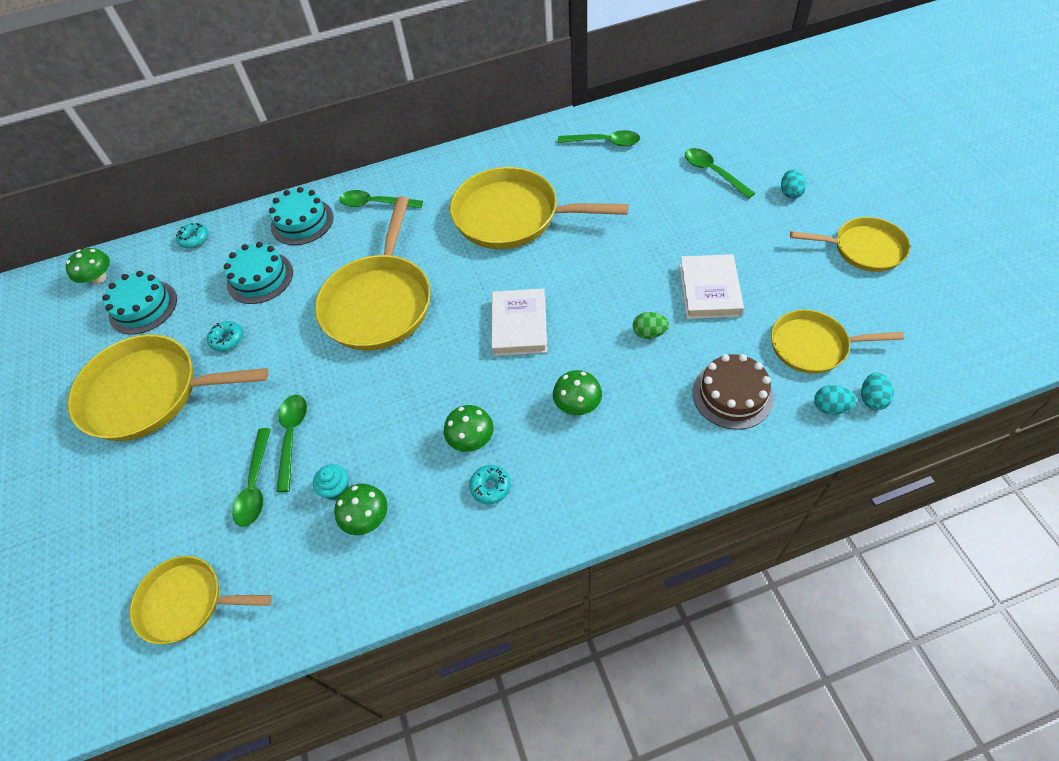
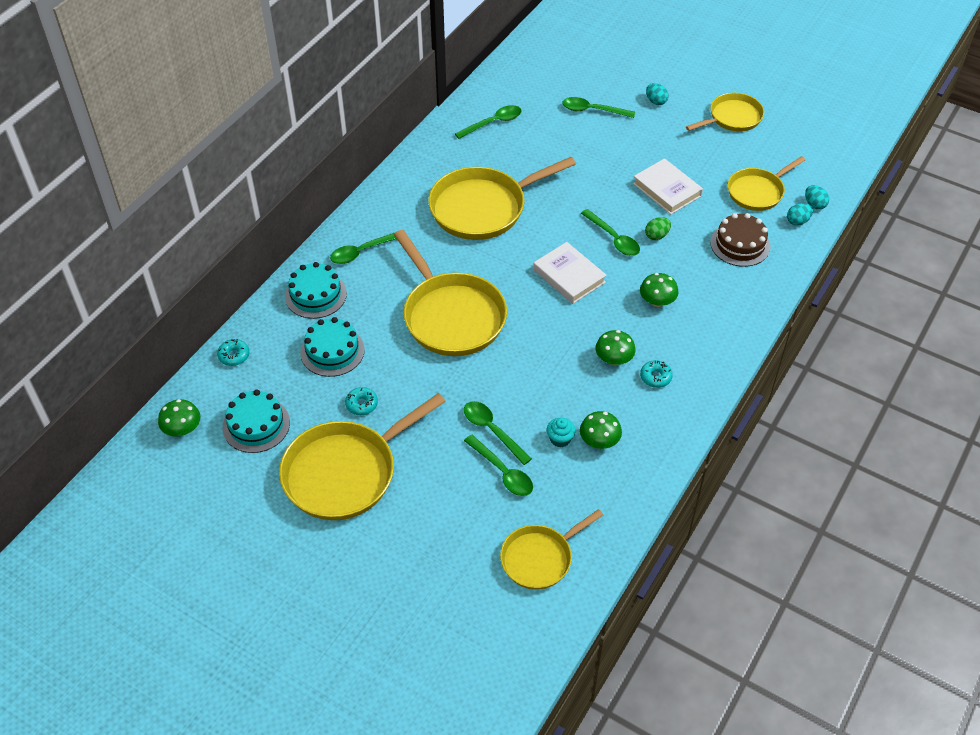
camera: 45 degrees left, 5 degrees down
(601, 312) = (613, 238): none -> green spoon

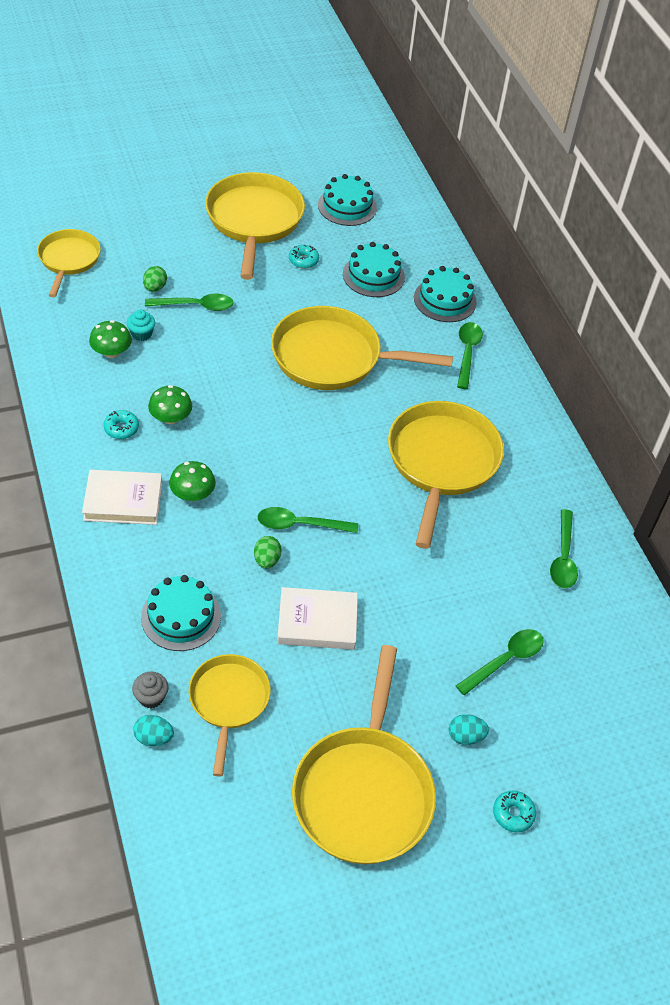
camera: 125 degrees right, 0 degrees up
(182, 429) = (384, 176): green mushroom -> none
(234, 356) = (427, 229): turquoise donut -> turquoise donut (513, 814)
(503, 472) = (155, 288): green spoon -> green egg
(569, 276) = (291, 458): white book -> white book (123, 501)
(732, 118) = (363, 791): yellow pan -> yellow pan, size x1.67
(740, 244) = (181, 616): brown cake -> turquoise cake
(797, 221) = (151, 697): turquoise egg -> grey cupcake

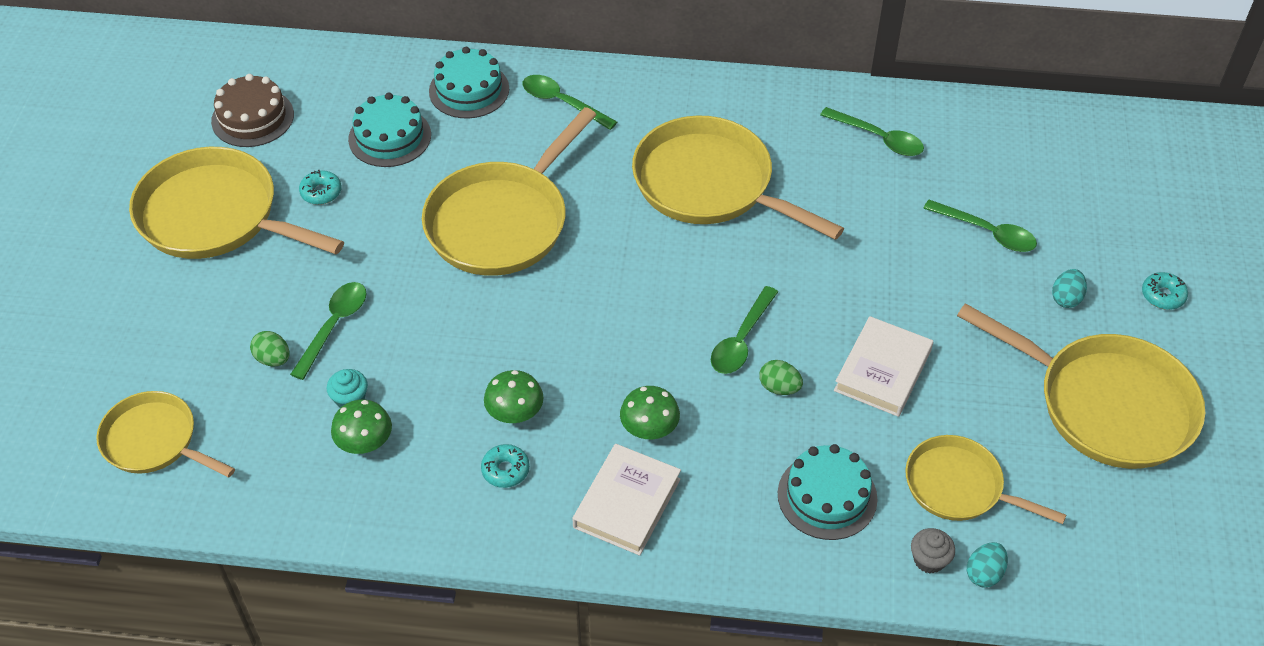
camera: 60 degrees left, 0 degrees up
(347, 206) = (252, 118): turquoise cake -> brown cake
(505, 660) = (987, 232): green spoon -> green spoon turned 135 degrees clockwise

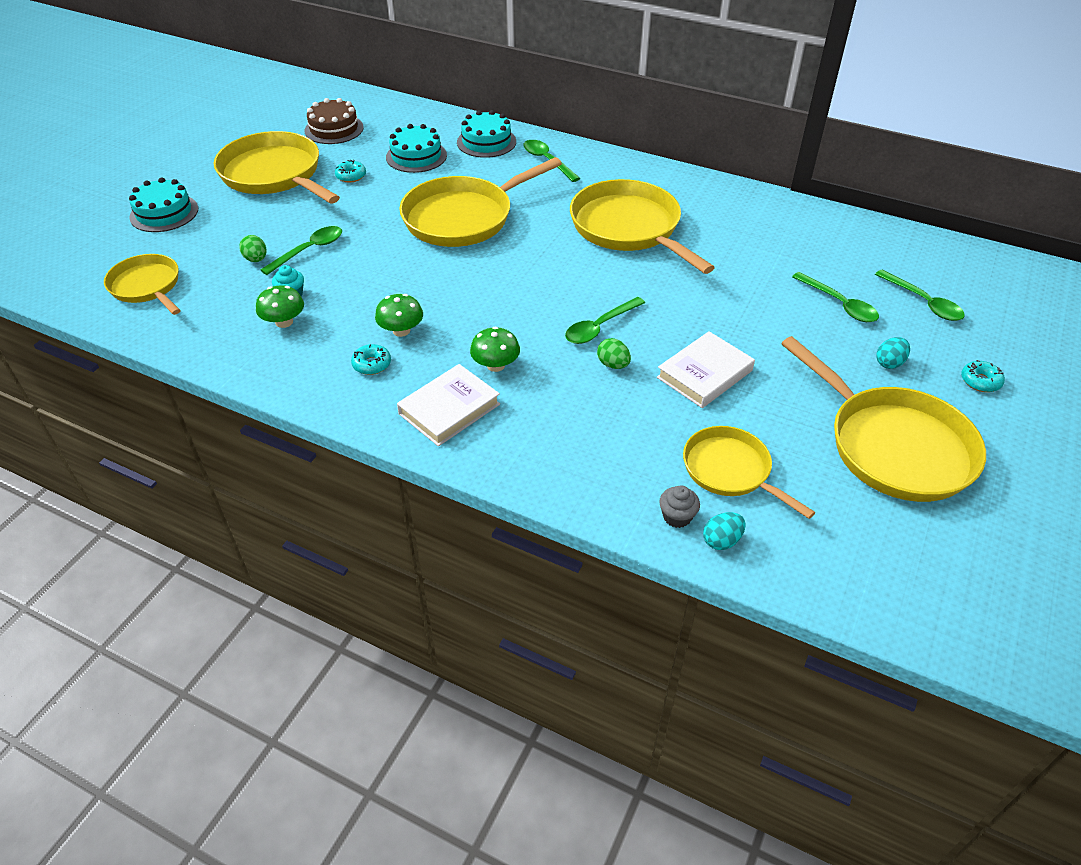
camera: 20 degrees right, 5 degrees down
(827, 496) = (612, 447): turquoise cake -> turquoise cake (164, 213)
(878, 138) = (777, 228): green spoon -> green spoon (923, 302)

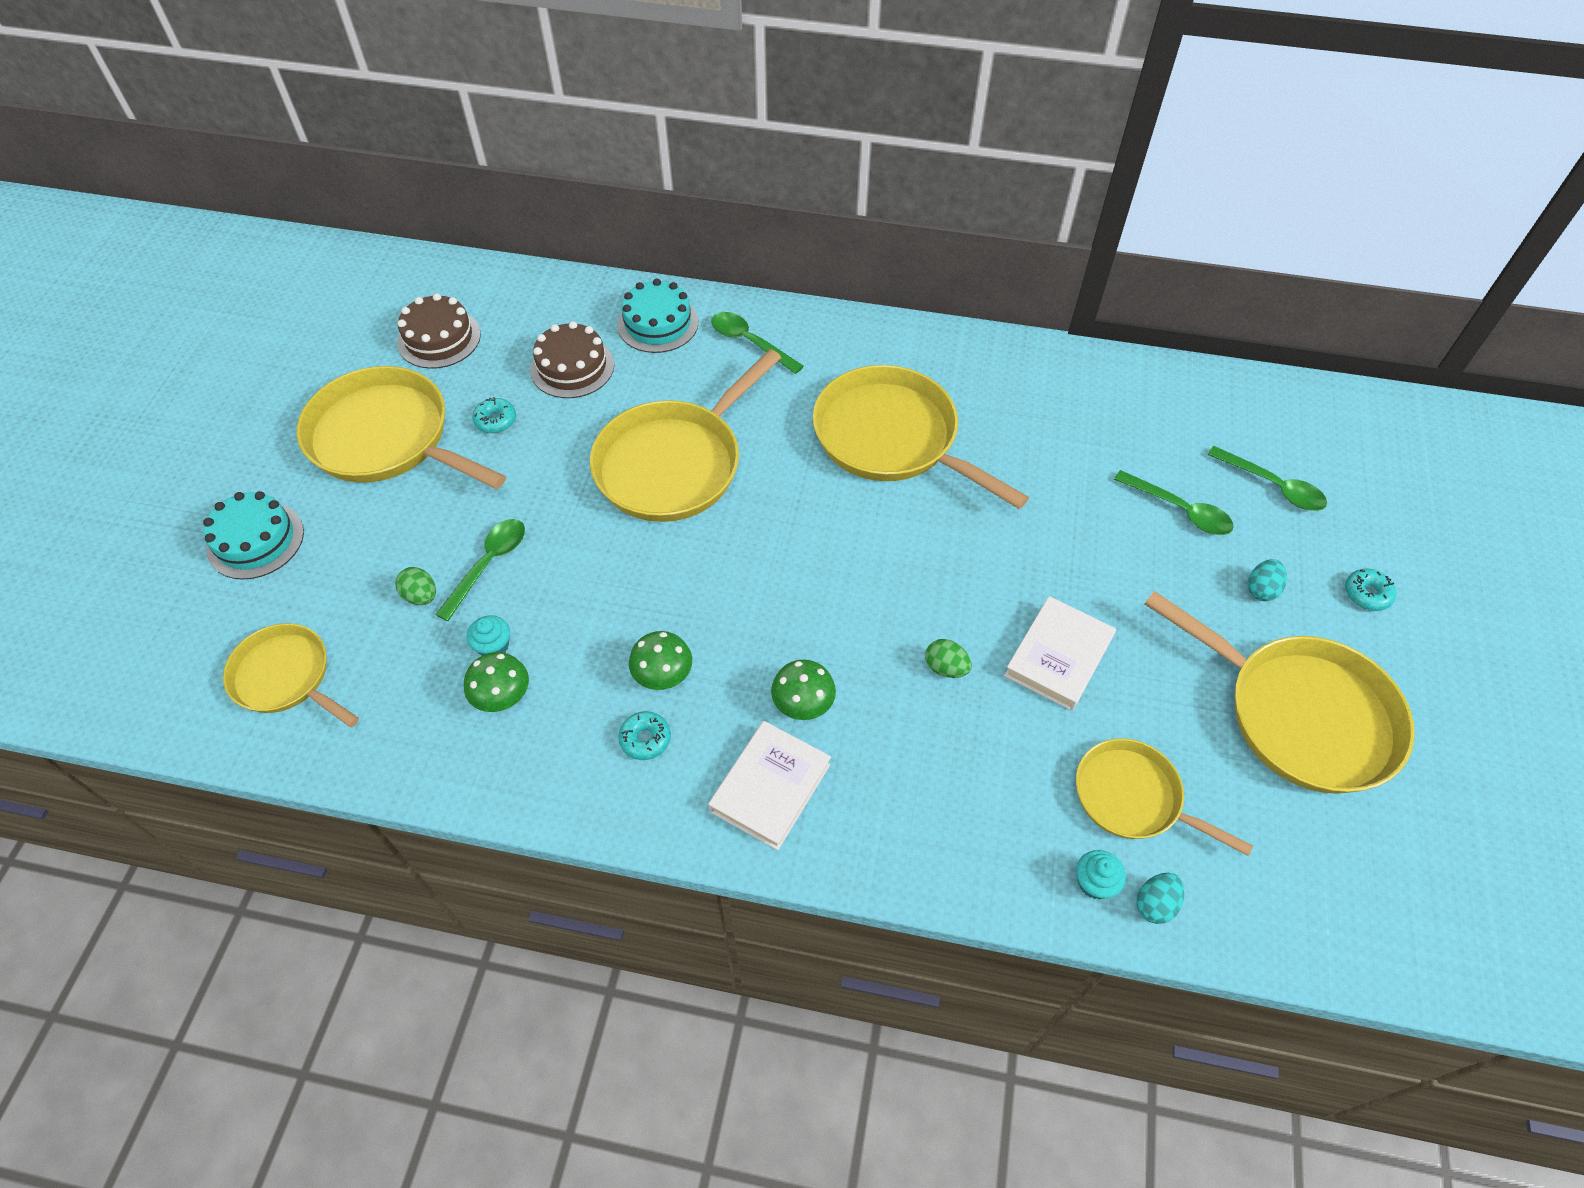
camera: 15 degrees left, 10 degrees up
(416, 156) = (572, 367): turquoise cake -> brown cake
(599, 327) = (910, 611): green spoon -> none
(677, 516) = (1094, 882): grey cupcake -> turquoise cupcake

